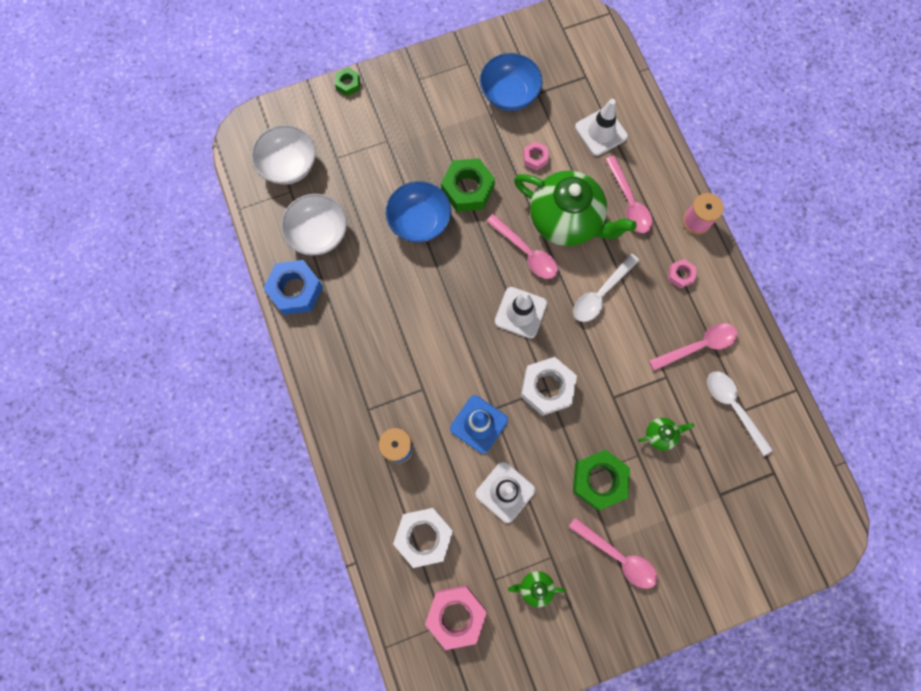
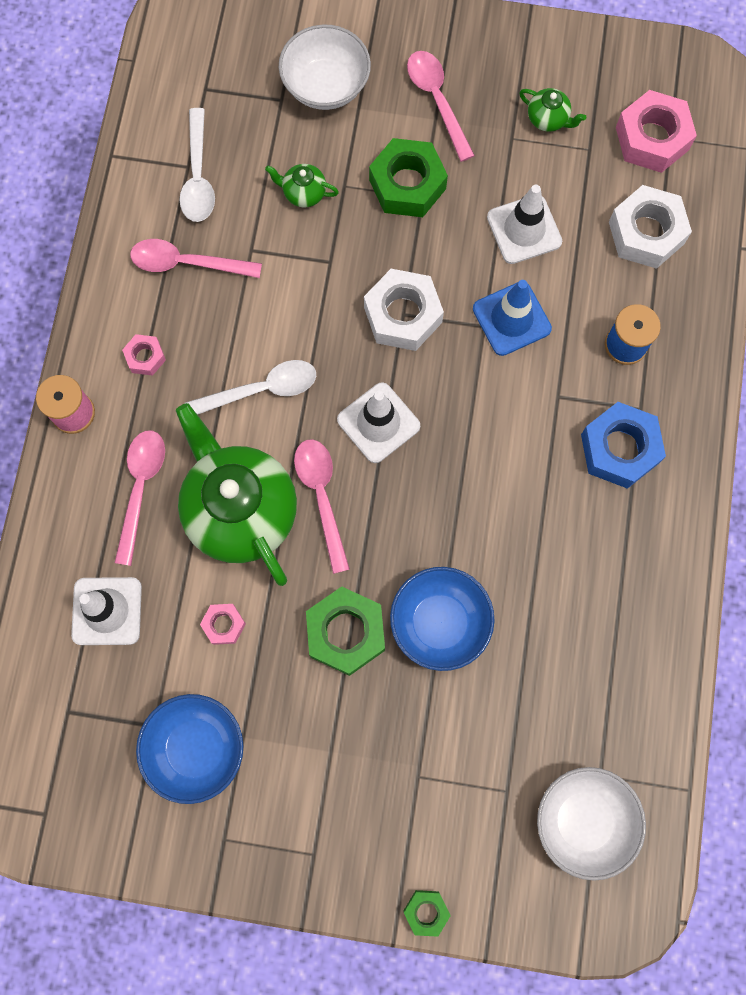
camera: 150 degrees left, 0 degrees up
(295, 290) = (661, 619): blue nut -> blue nut (619, 449)
(318, 233) = (590, 685): white bowl -> white bowl (326, 86)

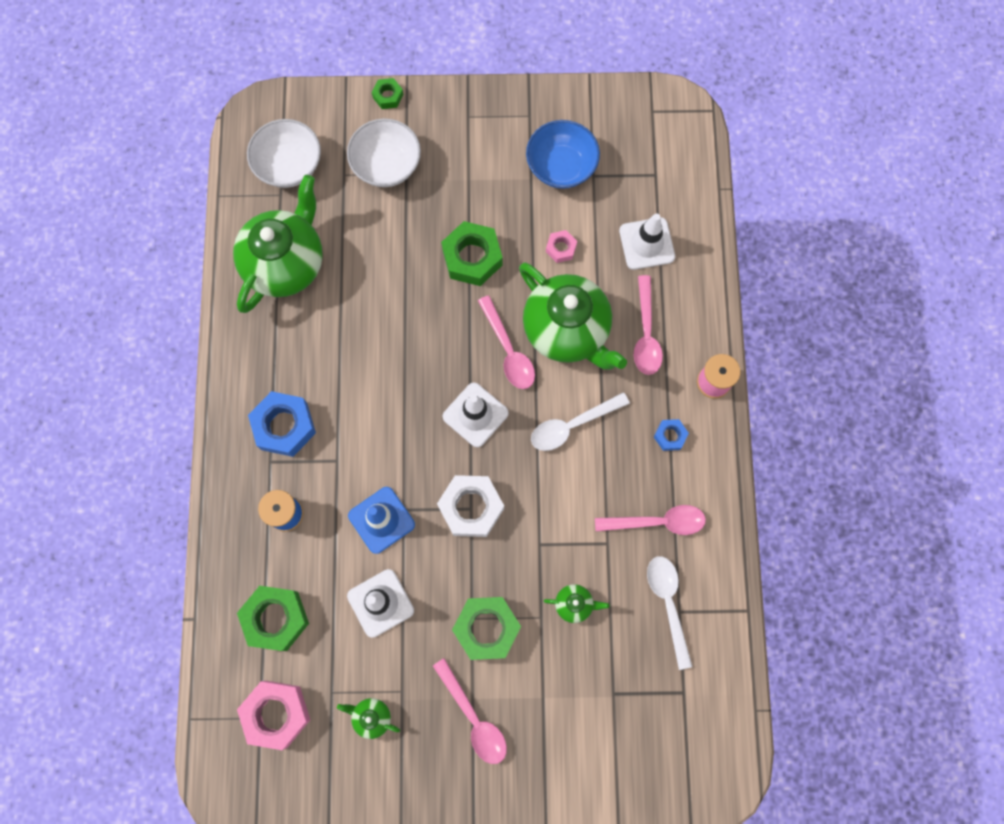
camera: 170 degrees right, 0 degrees up
(145, 357) = (670, 436): pink nut -> blue nut
(326, 86) = (576, 715): white bowl -> white bowl (386, 165)
(439, 623) = (405, 275): blue bowl -> none
(600, 669) = (286, 263): none -> green teapot
(646, 233) = (275, 618): white nut -> green nut

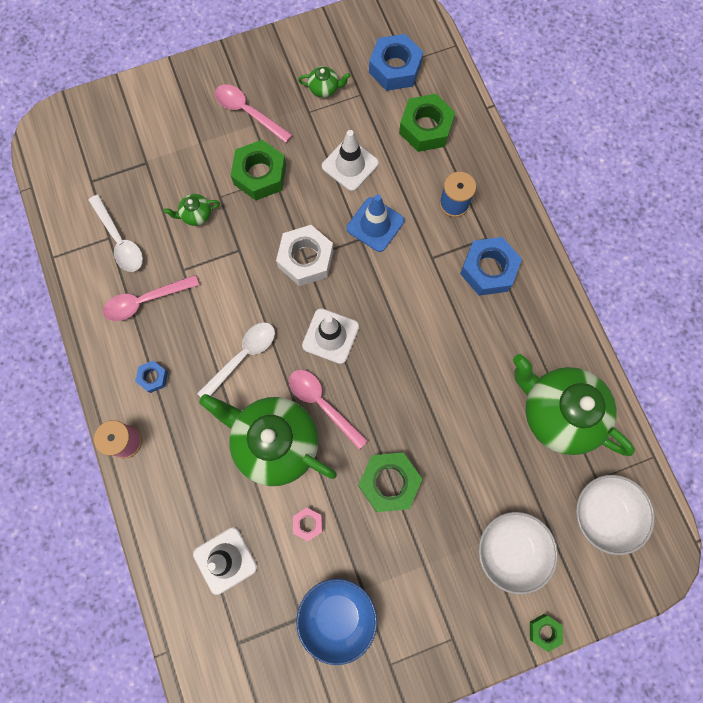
camera: 160 degrees right, 0 degrees up
(276, 714) = (395, 68): pink nut -> blue nut
(286, 263) = (558, 413): green teapot -> green teapot turned 120 degrees clockwise
(646, 334) = (200, 466): pink spoon -> none

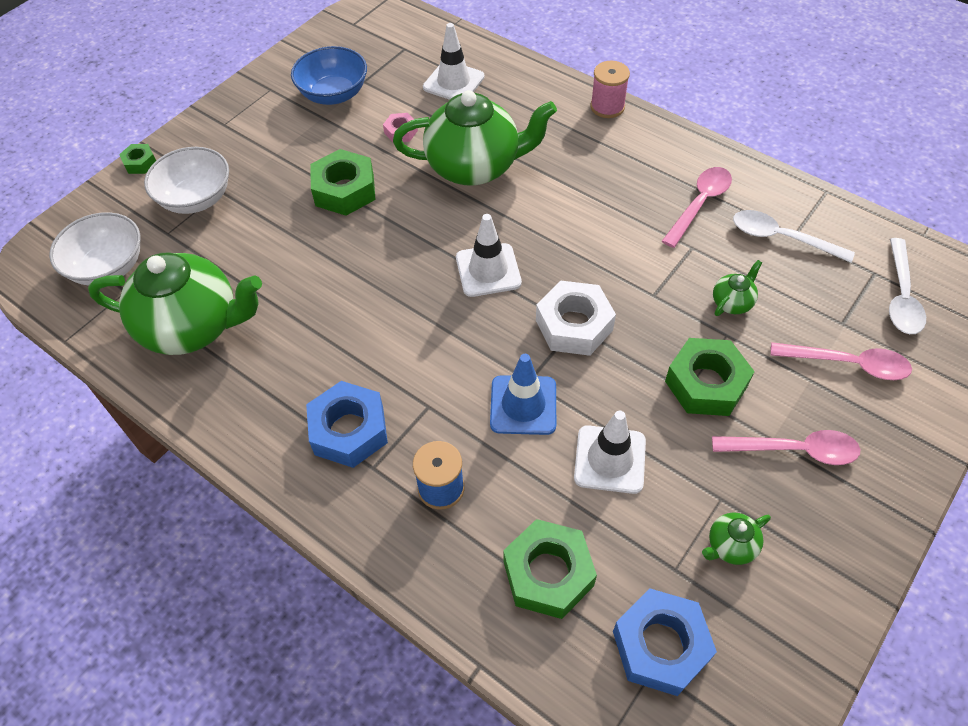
camera: 150 degrees right, 20 degrees down
(153, 377) = (629, 155): blue nut -> none
(243, 356) = (562, 210): white spoon -> white spoon (901, 296)
(322, 404) = (452, 214): pink spoon -> pink spoon (848, 364)

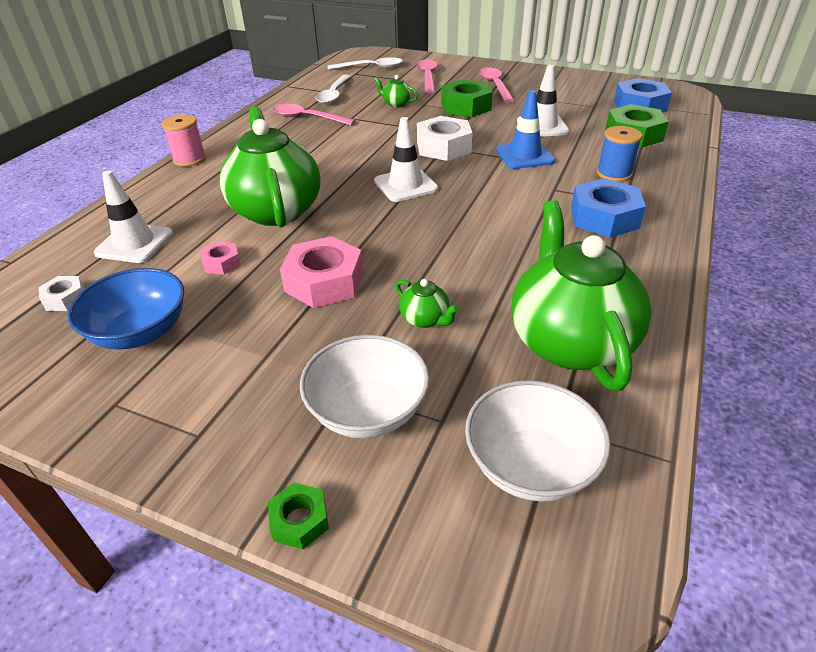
camera: 105 degrees left, 15 degrees down
(345, 190) = (324, 282): green nut -> pink nut
(392, 56) = (65, 299): none -> white nut
(730, 546) = (567, 95): green teapot -> green teapot (425, 319)

